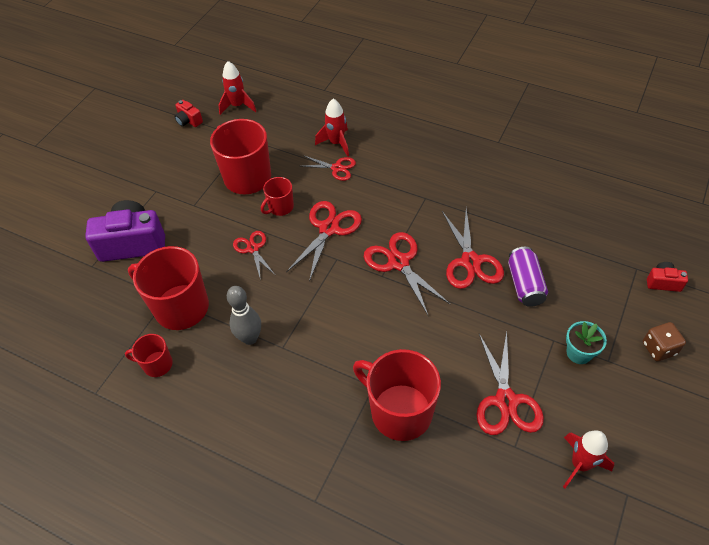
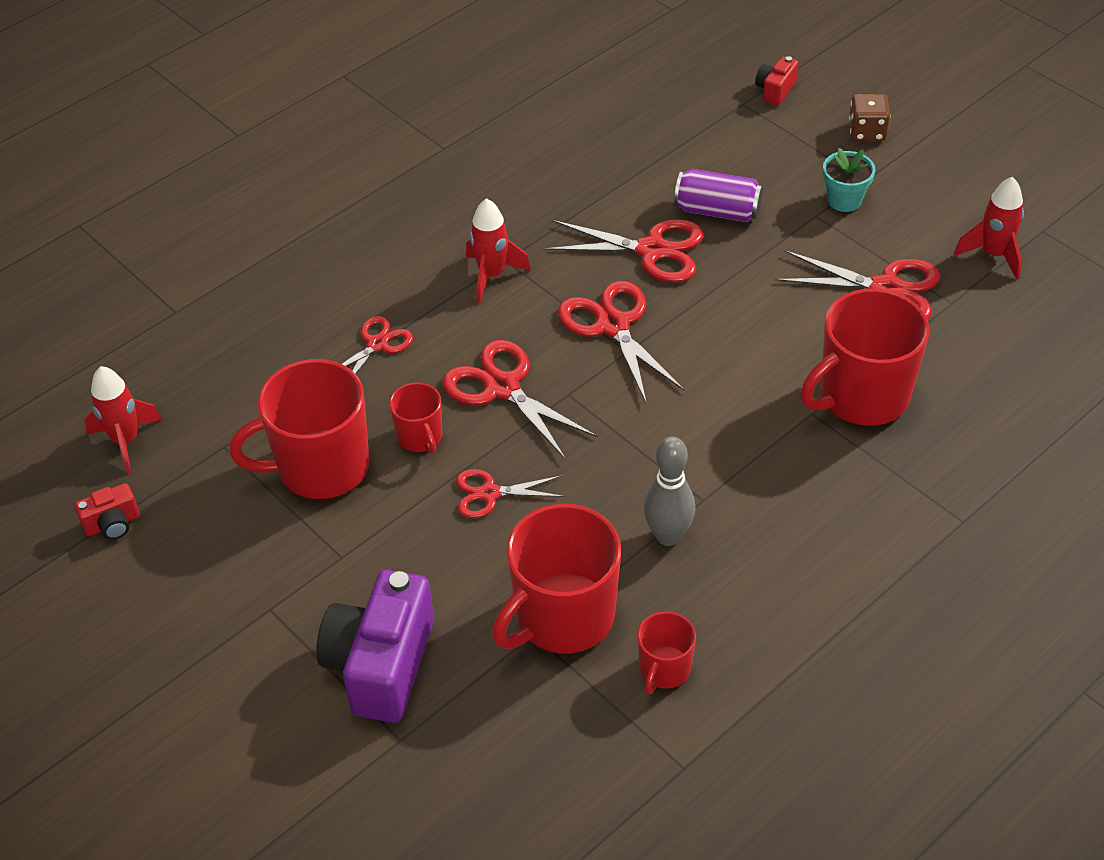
camera: 70 degrees left, 5 degrees down
(336, 143) = (319, 330): red rocket -> red rocket (492, 275)
(398, 262) = (613, 325): red scissors -> red scissors turned 75 degrees clockwise

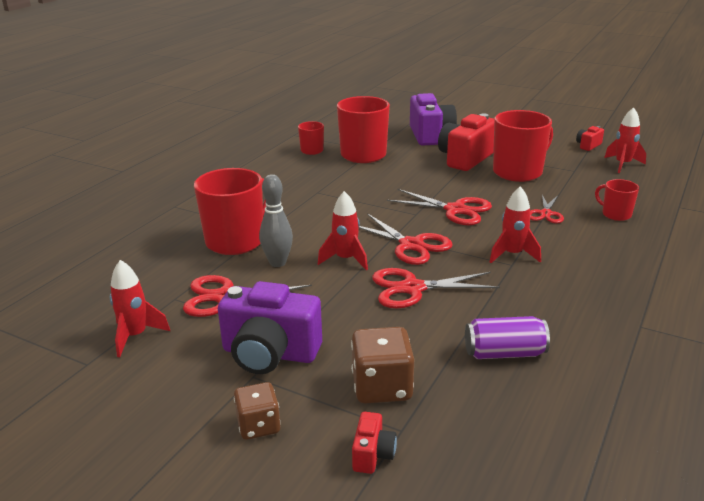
camera: 160 degrees right, 20 degrees down
(378, 541) = (465, 159): none -> red camera
(420, 437) = (481, 187): red mug -> red mug (615, 214)
(490, 493) = (427, 177): red scissors -> none
(668, 536) = (329, 179): grey bowling pin -> grey bowling pin (278, 263)
(715, 319) = (345, 259): none -> red rocket
(717, 211) = (377, 324): purple can -> purple can (504, 353)
(743, 142) = (382, 387): none -> brown dice
(844, 200) = (270, 353): turquoise flower pot -> purple camera

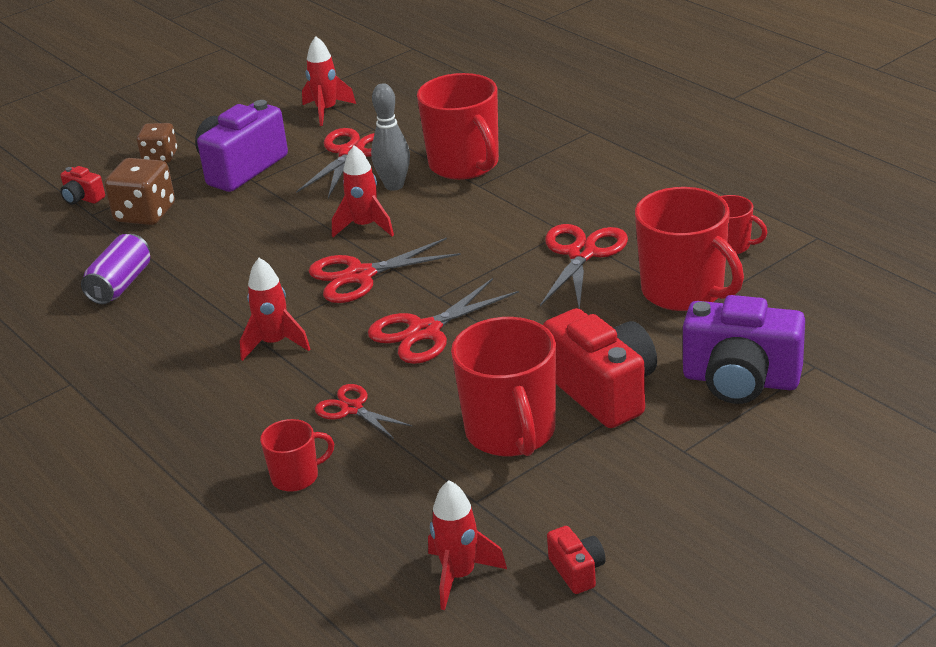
camera: 115 degrees right, 5 degrees up
(412, 288) = (270, 258): red scissors -> red scissors (582, 254)

